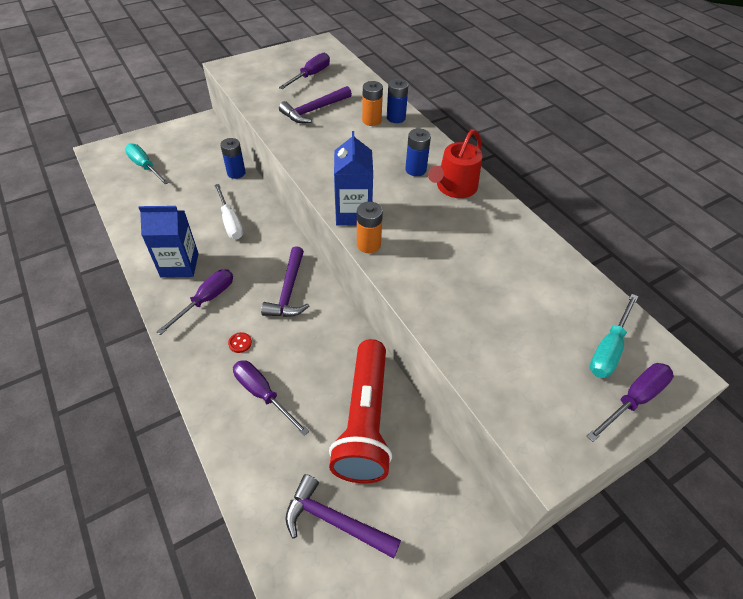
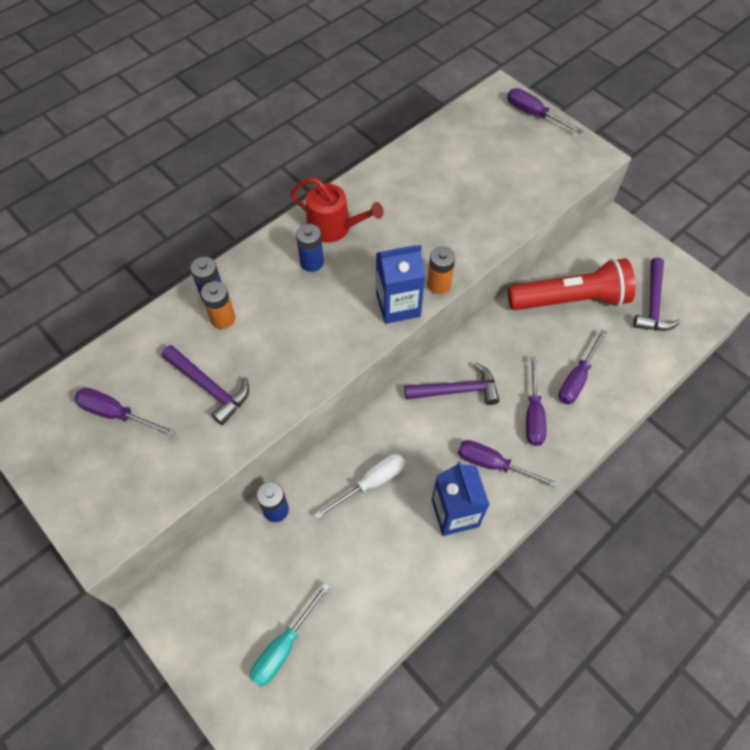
camera: 100 degrees left, 10 degrees up
(240, 343) = (533, 414): red button -> purple screwdriver
(608, 349) = (495, 124): turquoise screwdriver -> none

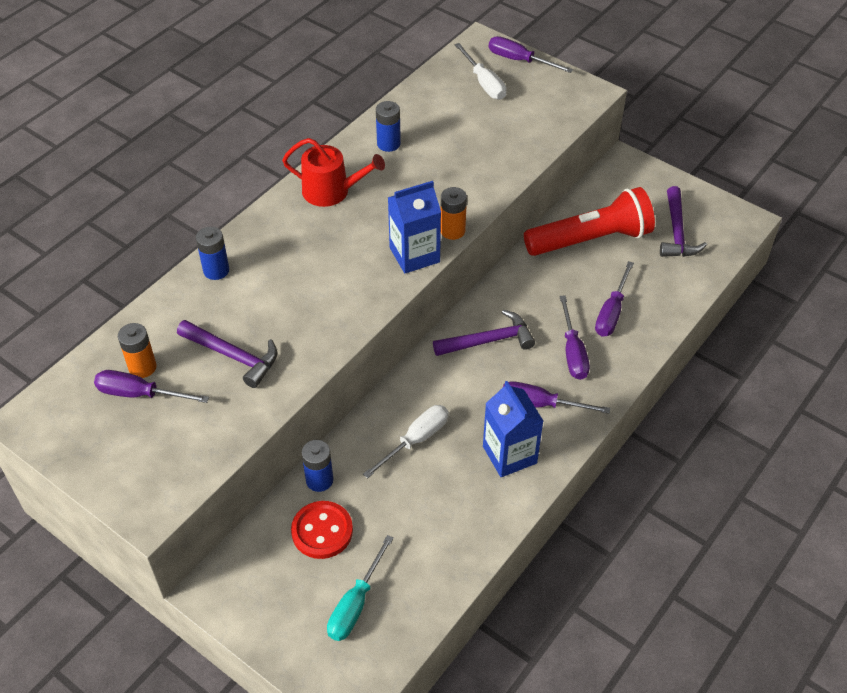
camera: 10 degrees left, 10 degrees down
(223, 319) = (232, 291): orange battery -> orange battery (142, 367)
(268, 564) = (322, 531): none -> red button
(312, 262) = (315, 227): blue battery -> blue battery (388, 144)
(496, 134) = (484, 83): none -> white screwdriver

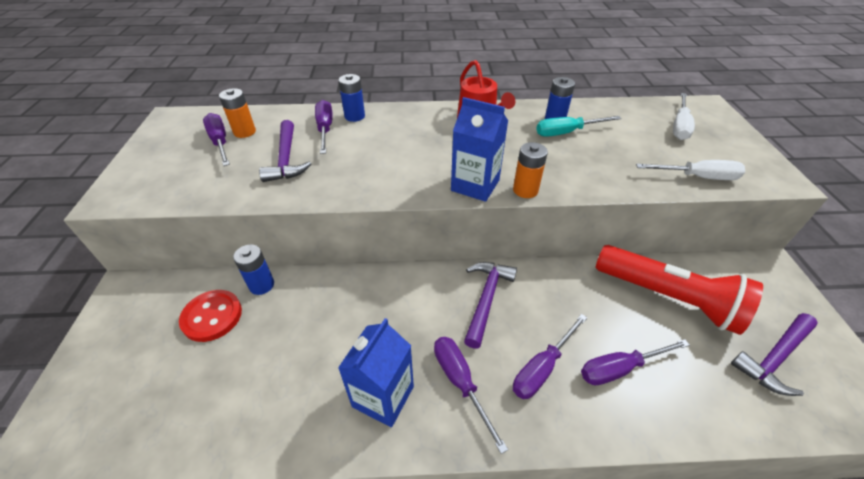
camera: 50 degrees right, 5 degrees down
(355, 604) = (144, 386): turquoise screwdriver -> turquoise screwdriver (567, 132)
(416, 440) = (344, 317): white screwdriver -> white screwdriver (697, 177)
(488, 341) = (486, 299): purple hammer -> purple hammer turned 105 degrees counterclockwise
(519, 60) = (730, 129): purple screwdriver -> purple screwdriver (325, 129)

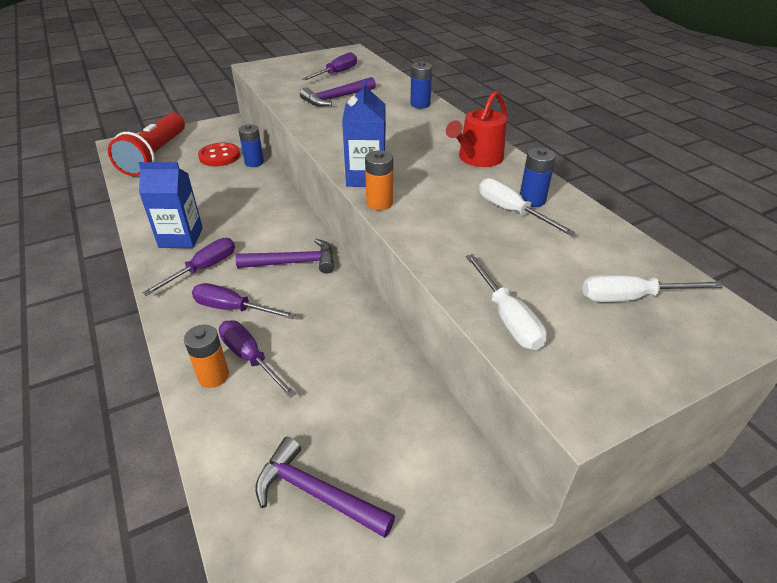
camera: 65 degrees right, 5 degrees down
(244, 132) = (356, 76): orange battery -> orange battery (213, 376)
(325, 129) = (389, 99): purple screwdriver -> none
(567, 132) = (511, 211): turquoise screwdriver -> white screwdriver
(668, 298) = (364, 389): red flashlight -> red flashlight (155, 156)

